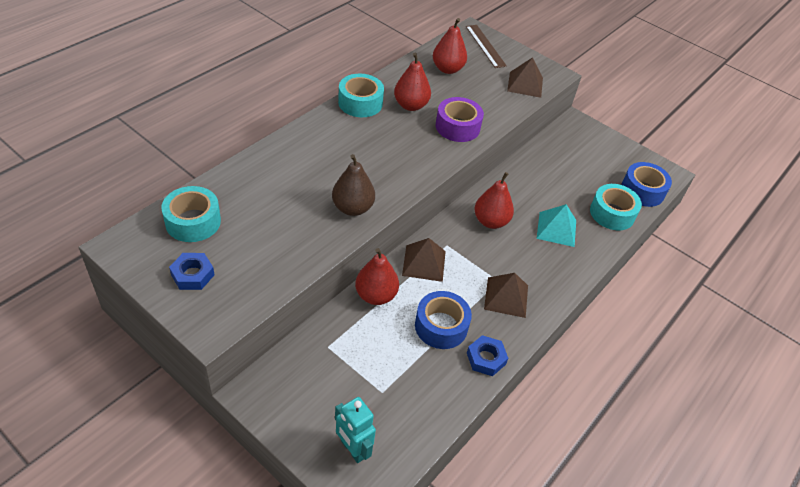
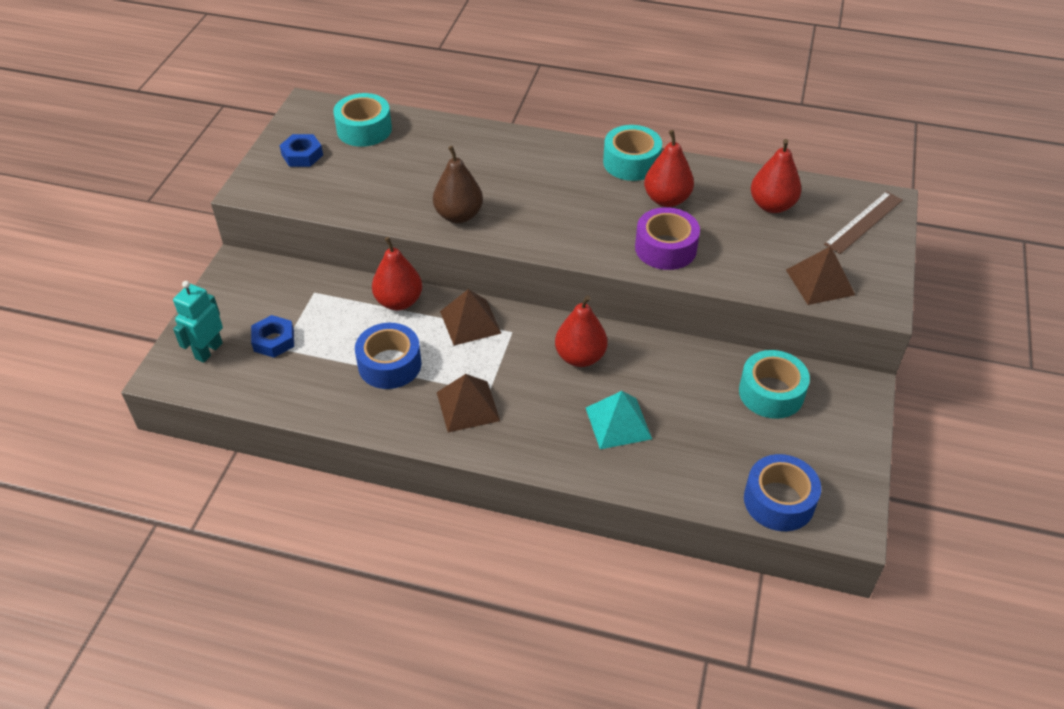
camera: 70 degrees right, 0 degrees up
(486, 358) = (367, 414): blue nut -> blue nut (274, 340)
(612, 213) = (698, 475): turquoise tape -> turquoise tape (771, 393)

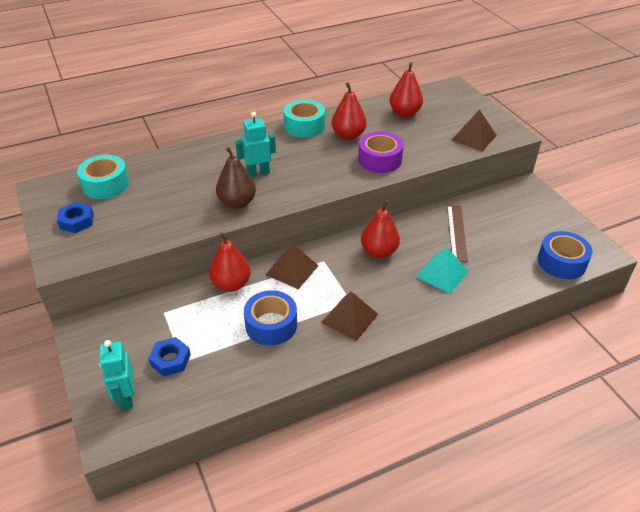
camera: 40 degrees left, 5 degrees down
(517, 193) = (258, 173): none -> turquoise robot
(771, 393) = (493, 212): turquoise tape -> none
(863, 222) = (456, 100): brown ruler -> brown ruler (456, 232)

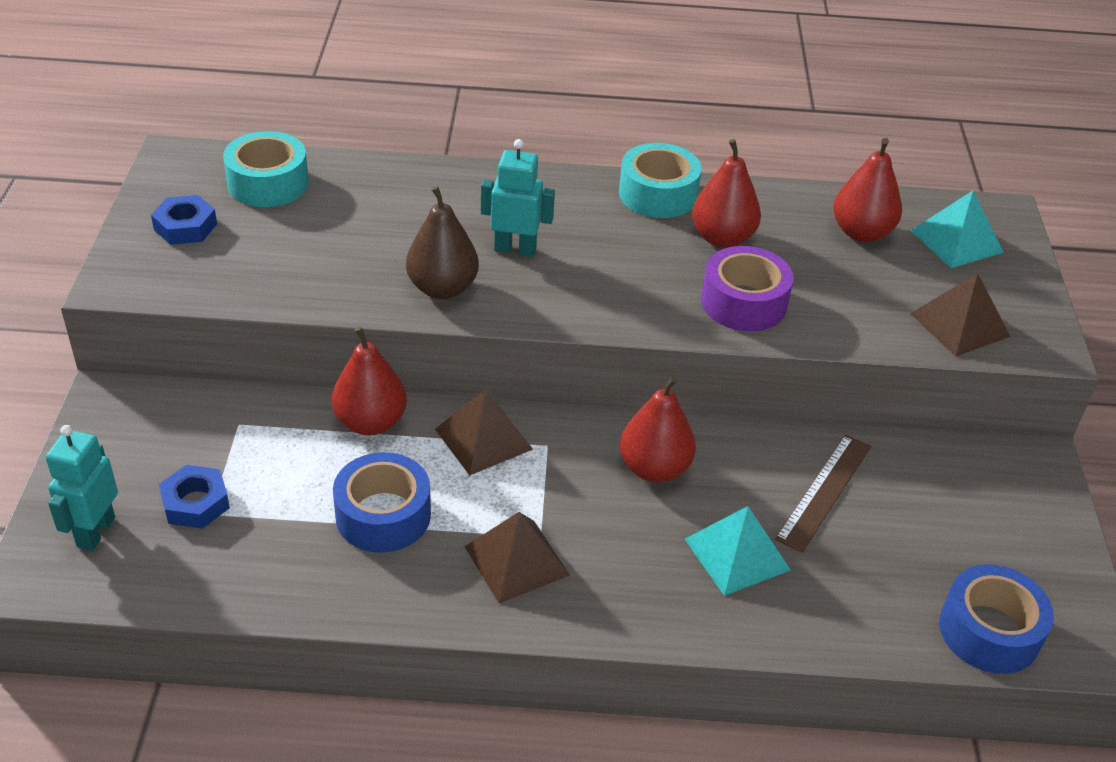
camera: 25 degrees right, 0 degrees up
(445, 104) = (956, 241): none -> turquoise pyramid

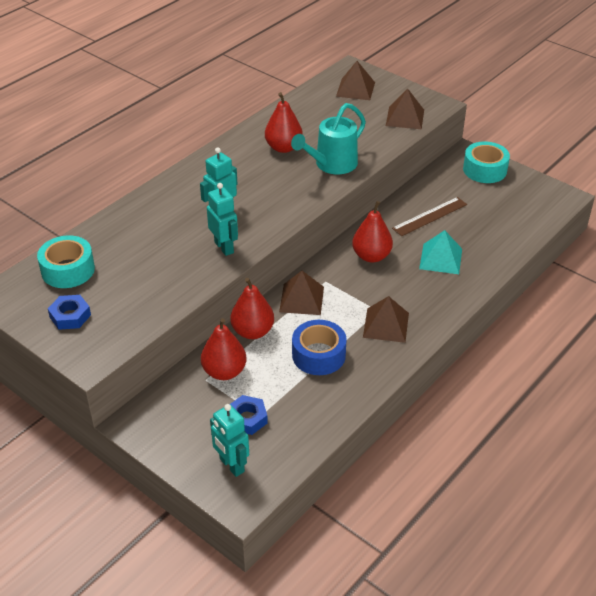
camera: 50 degrees left, 0 degrees up
(442, 288) = (224, 247): brown pear -> turquoise robot
(658, 194) = (231, 149): turquoise tape -> turquoise tape (484, 170)
(743, 302) = (332, 164): purple tape -> turquoise watering can
(824, 491) = (429, 216): brown ruler -> brown ruler turned 75 degrees clockwise
(861, 232) = (322, 109): red pear -> red pear (224, 372)
(956, 241) = (355, 89): turquoise pyramid -> brown pyramid
(989, 631) = (535, 216): blue tape -> none

